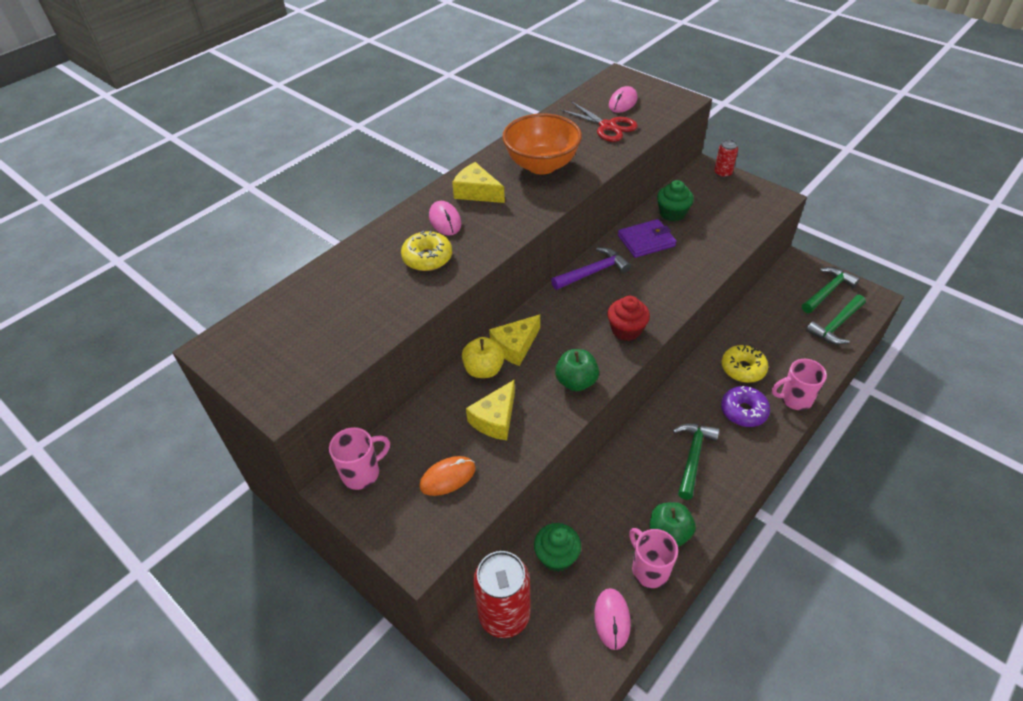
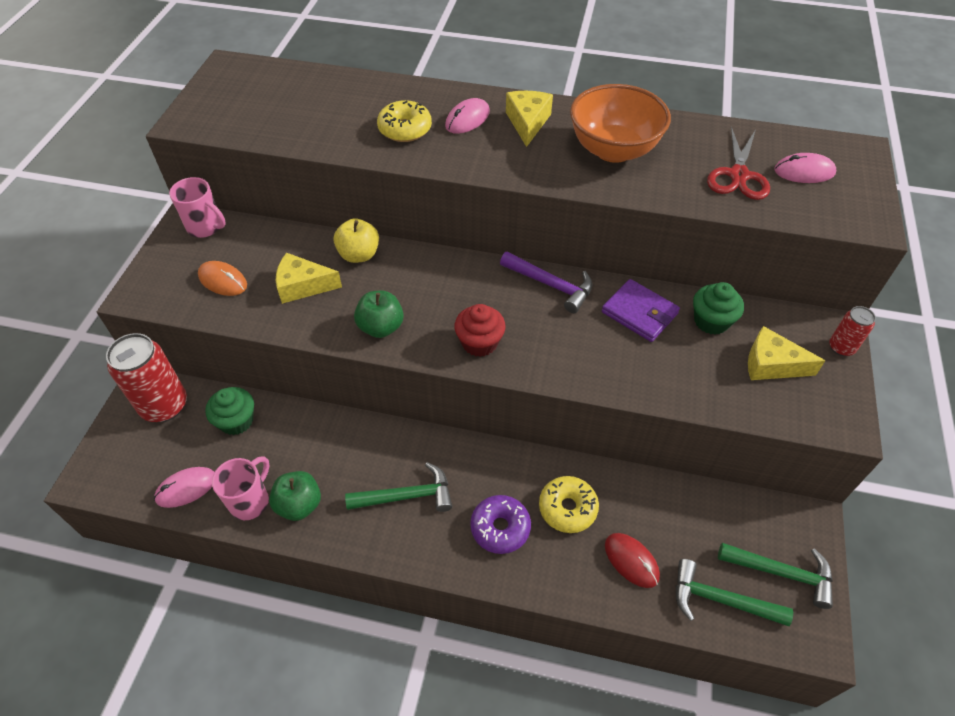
camera: 60 degrees right, 5 degrees up
(515, 346) = (402, 265): yellow cheese -> yellow cheese (771, 364)
(794, 399) = (552, 580): pink mug -> none
(795, 354) = (631, 561): none -> red mouse

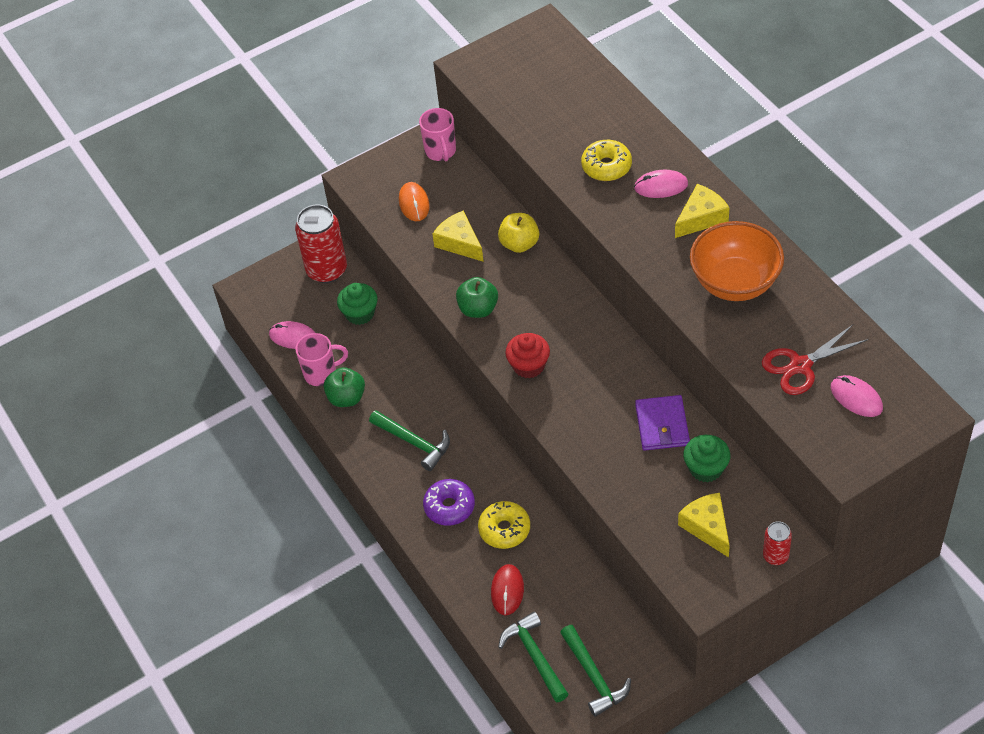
camera: 50 degrees right, 0 degrees up
(551, 285) = (625, 360): purple hammer -> none

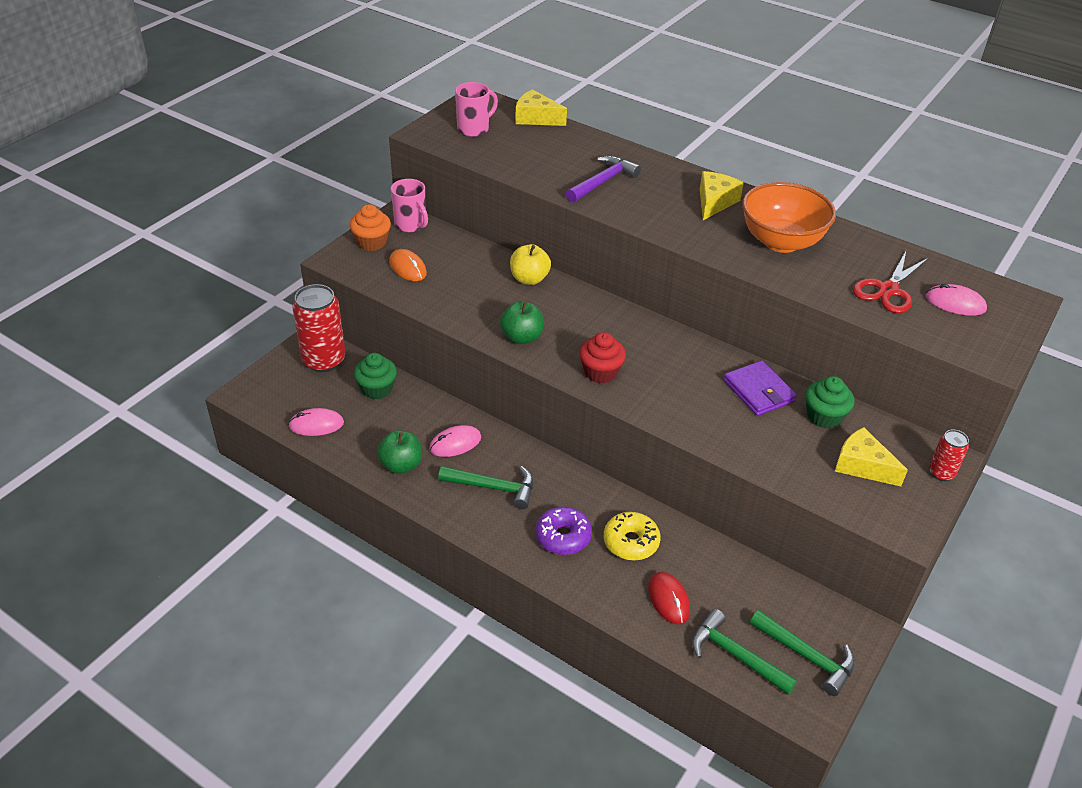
camera: 30 degrees left, 10 degrees down
(321, 373) = (363, 450): pink mug -> pink mug (474, 129)
(395, 165) = (372, 242): none -> orange cupcake
(459, 243) = (471, 289): yellow cheese -> yellow cheese (536, 118)
(606, 166) = (603, 181): yellow donut -> purple hammer
(661, 186) = (662, 186): pink mouse -> pink mouse (455, 443)

